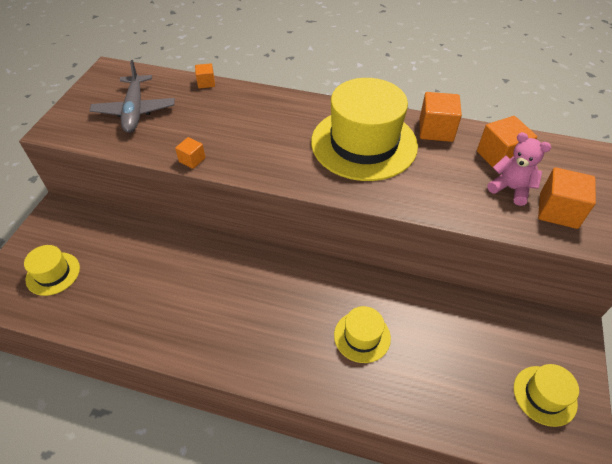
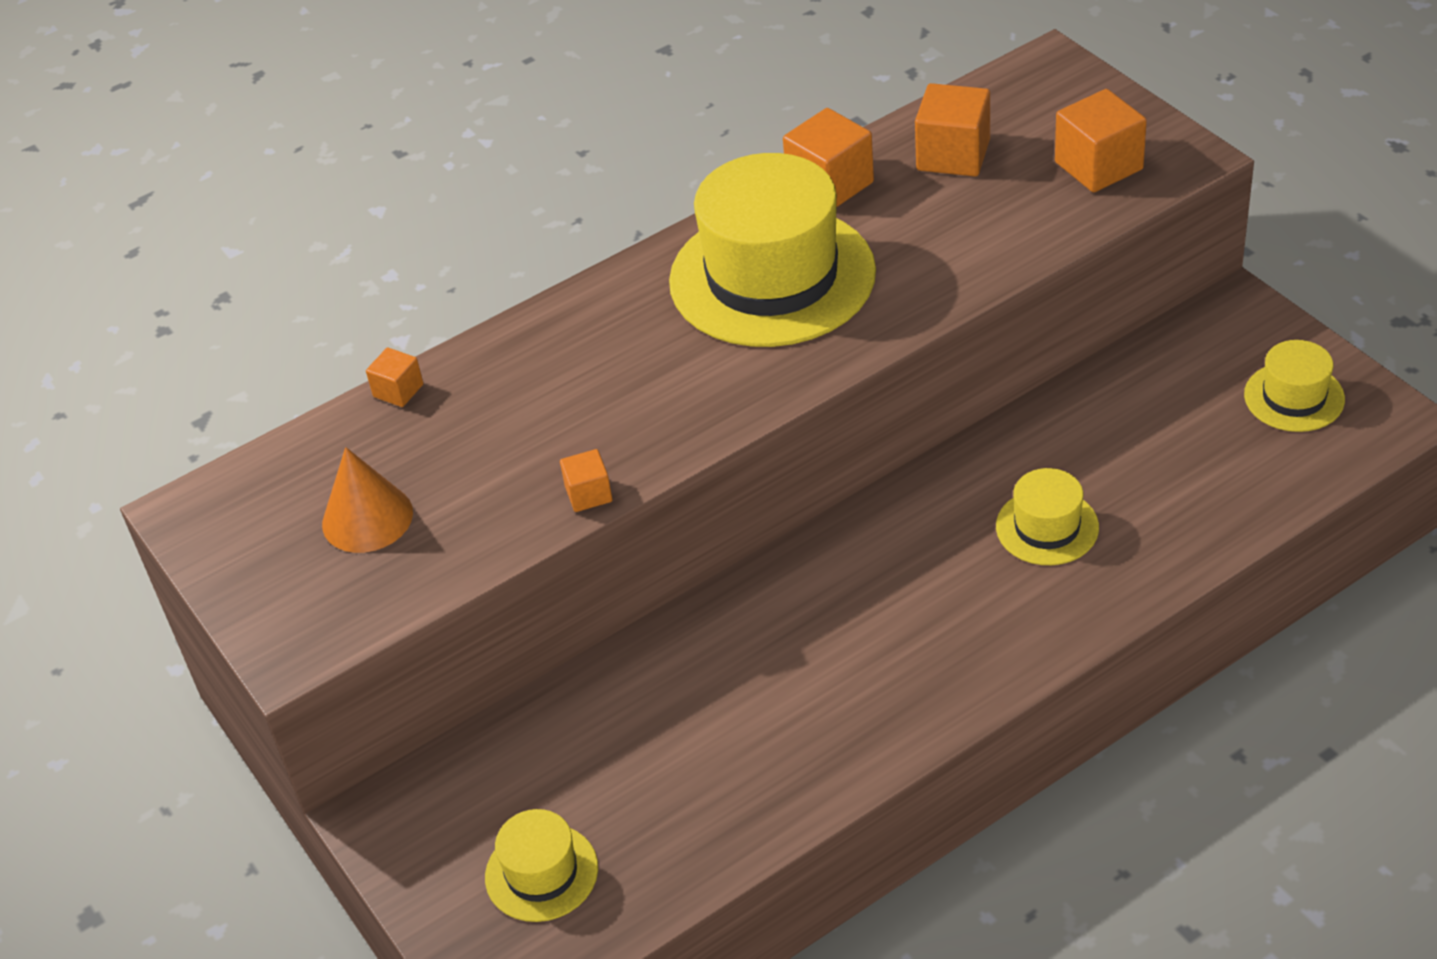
camera: 45 degrees left, 5 degrees down
(135, 110) = (367, 518): grey plane -> orange cone
(511, 189) = (1018, 183): pink teddy bear -> none

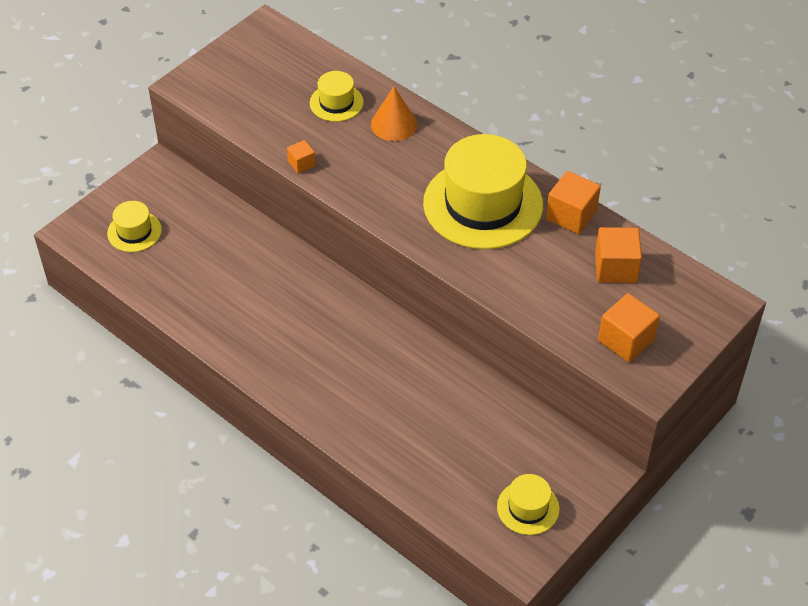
camera: 70 degrees right, 5 degrees up
(367, 518) = (271, 88): orange cone -> orange cone (394, 124)
(398, 390) = (360, 77): orange cube -> none
(1047, 527) = (391, 396): yellow hat -> yellow hat (336, 102)

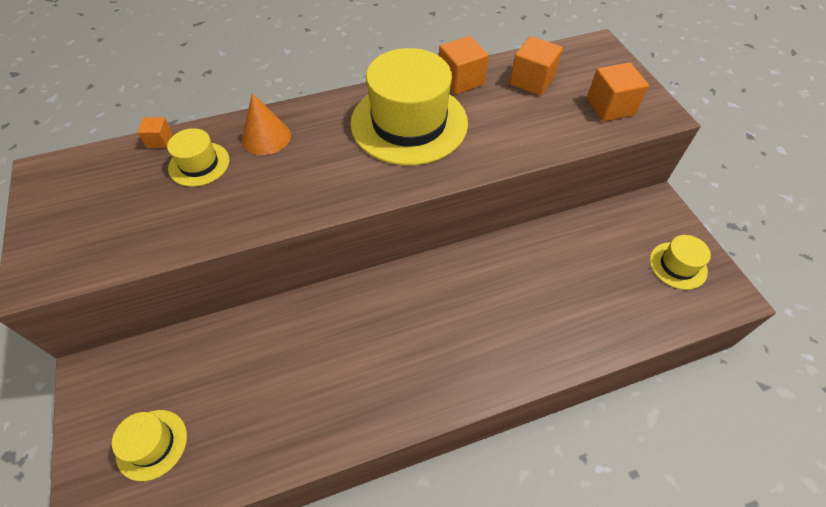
camera: 60 degrees left, 5 degrees up
(301, 164) = (249, 225): orange cube -> orange cube (160, 140)

